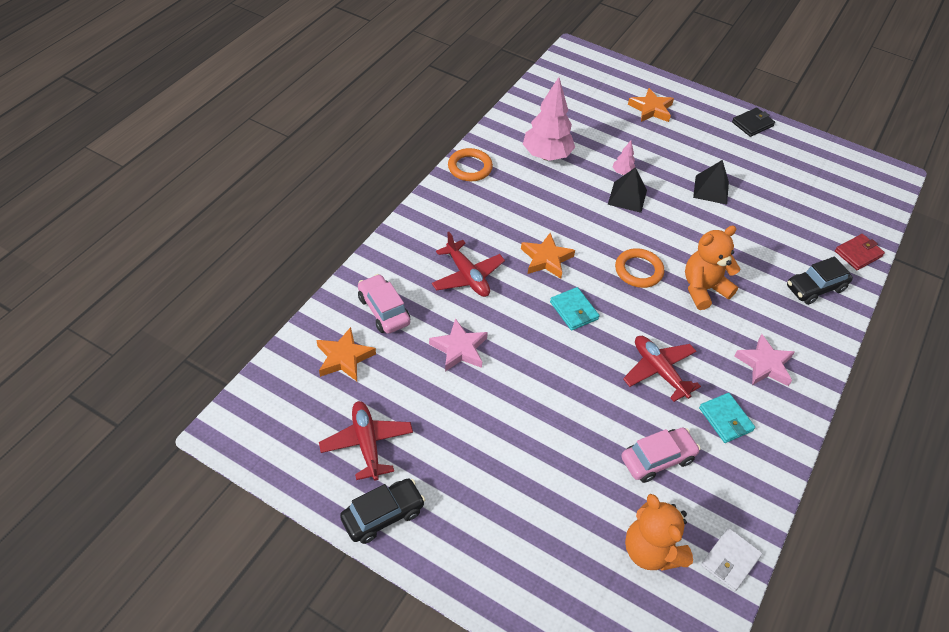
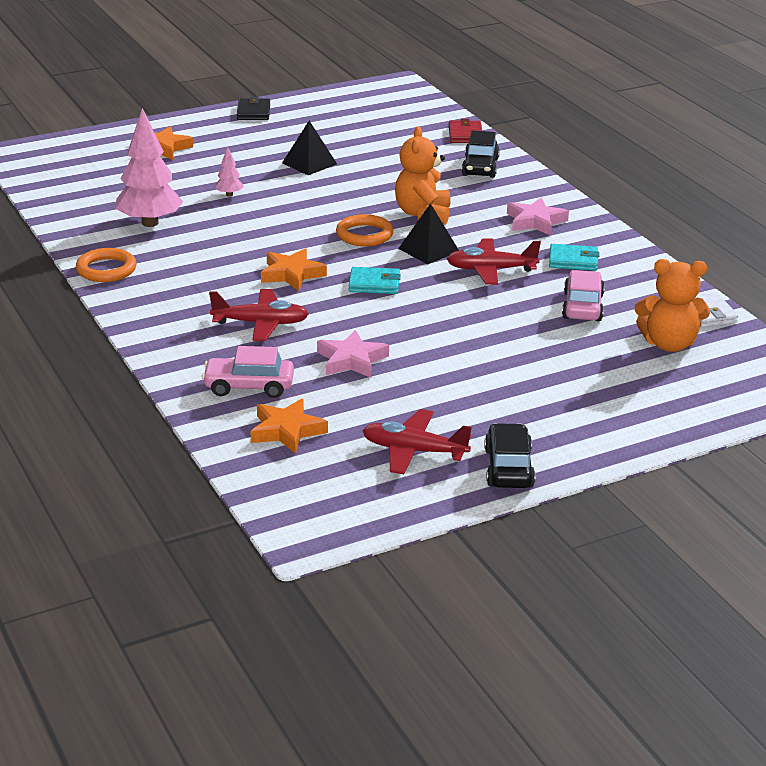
camera: 55 degrees left, 20 degrees down
(627, 197) = (264, 205): black pyramid -> black pyramid (428, 250)

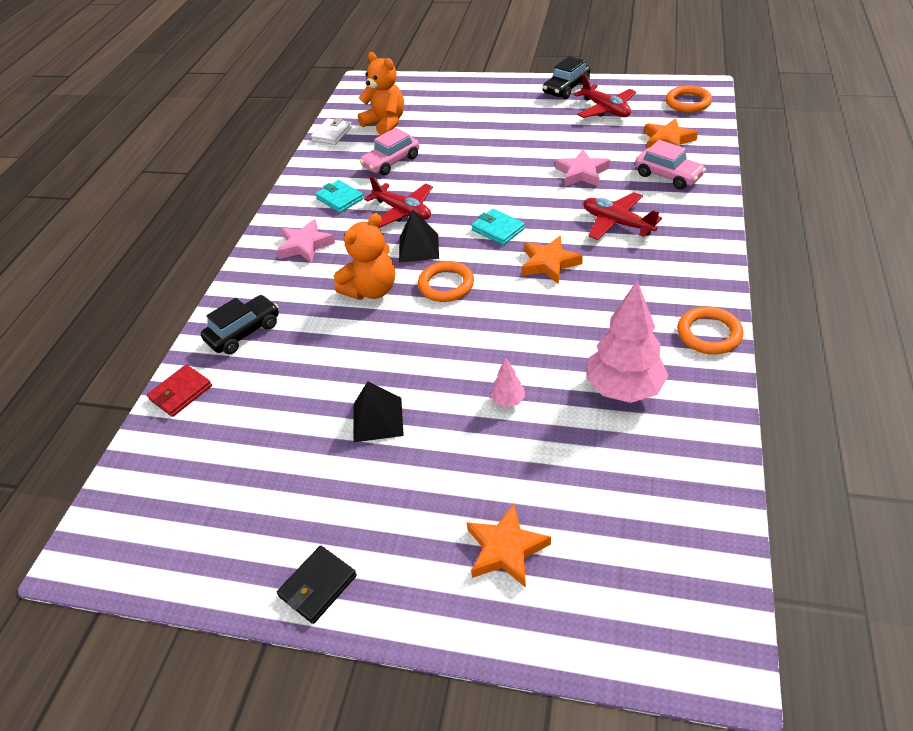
camera: 135 degrees left, 15 degrees up
(308, 499) = (688, 102): none -> orange ring

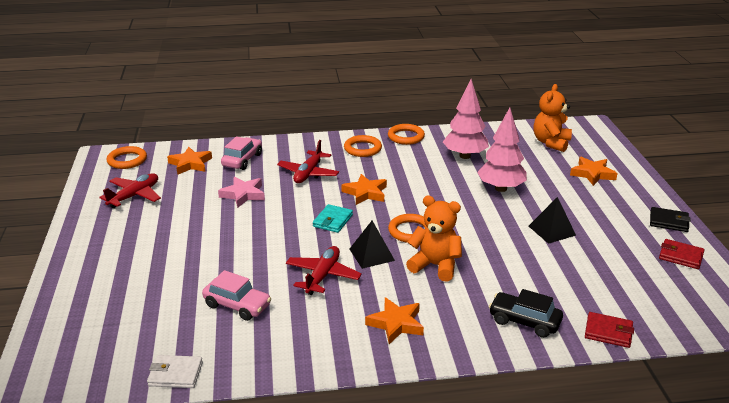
camera: 115 degrees left, 15 degrees down
(237, 547) = (680, 256): none -> red wallet
(305, 245) = (396, 324): pink star -> orange star
(340, 199) = (312, 324): turquoise wallet -> none
(385, 123) = (151, 332): orange teddy bear -> orange teddy bear (551, 143)
(508, 400) = (500, 188): pink tree -> pink tree, size x2.24
(566, 88) = (87, 221): black car -> none
(676, 280) = (362, 149): none -> orange ring

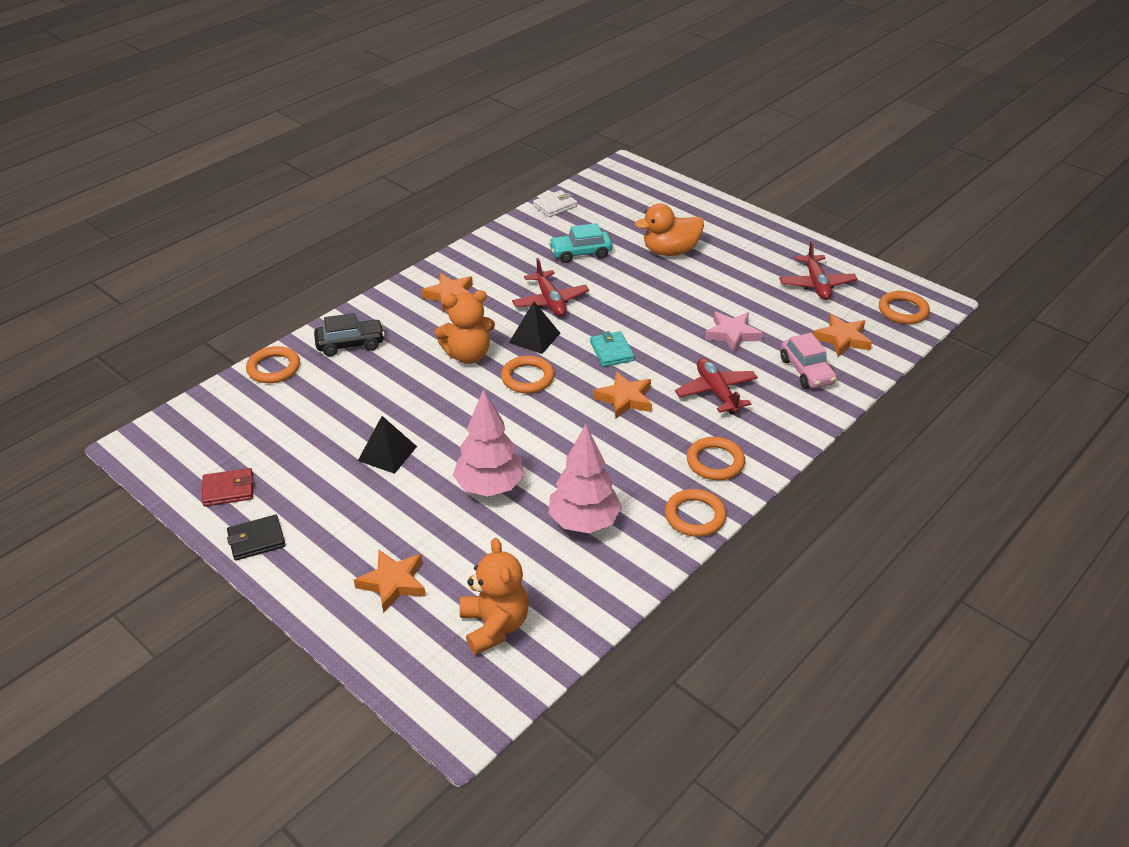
camera: 140 degrees right, 10 degrees up
(171, 268) = (670, 251): none -> orange duck
(237, 305) = (580, 253): pink car -> turquoise car
(608, 332) = (274, 368): red wallet -> orange ring

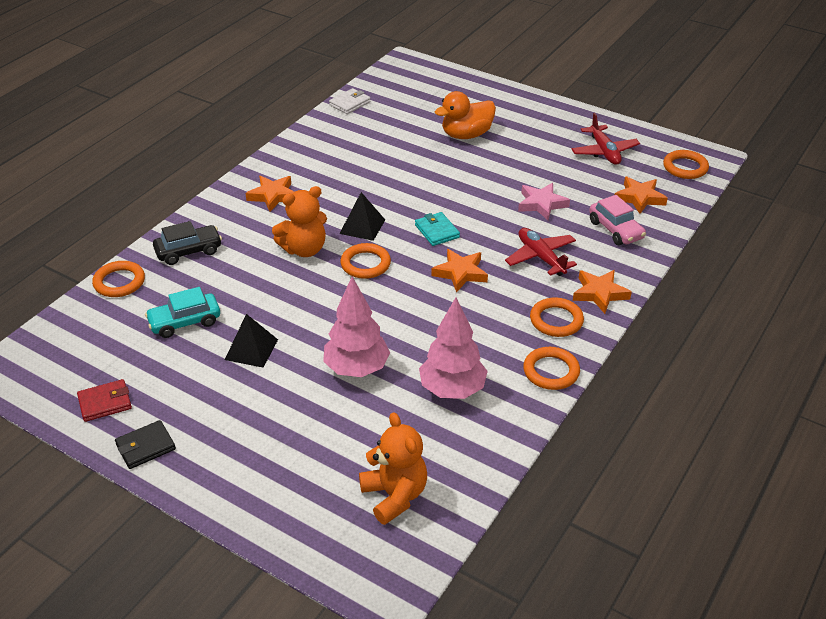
camera: 10 degrees left, 0 degrees up
(393, 583) = (288, 469): orange star -> orange star (599, 293)
(550, 301) = (368, 191): red plane -> none
(580, 253) = (385, 145): turquoise car -> turquoise car (185, 322)

